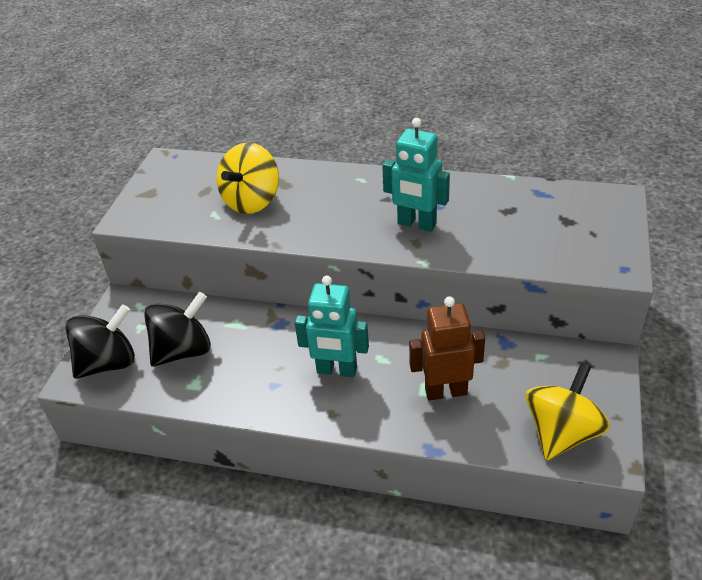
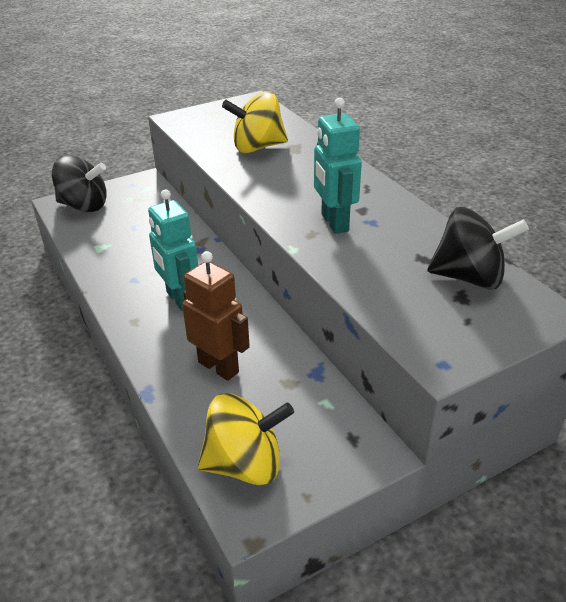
camera: 45 degrees right, 5 degrees down
(183, 350) = (125, 226): black spinning top -> black spinning top (469, 277)

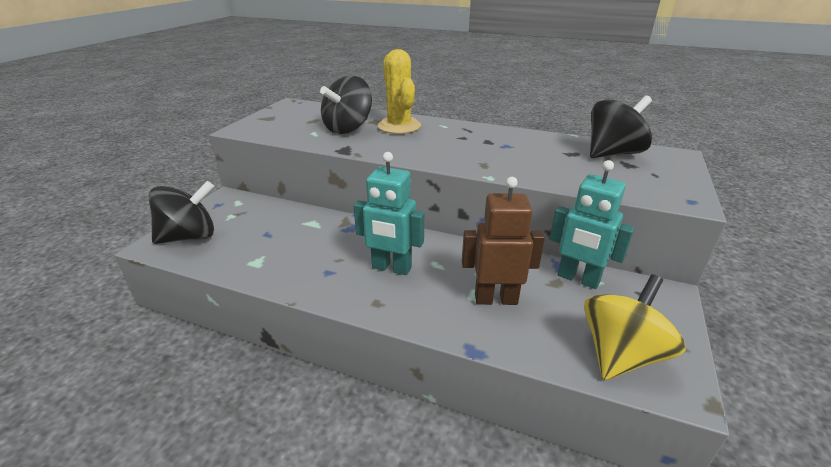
camera: 40 degrees left, 5 degrees down
(257, 147) = (348, 128): yellow spinning top -> black spinning top
(306, 160) = (399, 126): none -> yellow cactus
(334, 223) = (486, 153): turquoise robot -> turquoise robot (578, 279)

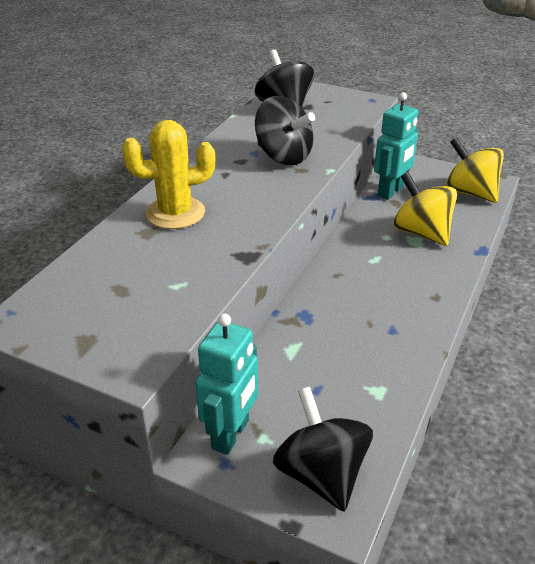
camera: 85 degrees left, 5 degrees up
(348, 128) = (171, 254): black spinning top -> black spinning top (283, 156)
(391, 268) = (383, 286): turquoise robot -> turquoise robot (231, 434)
(495, 299) = (421, 233): brown robot -> yellow spinning top

